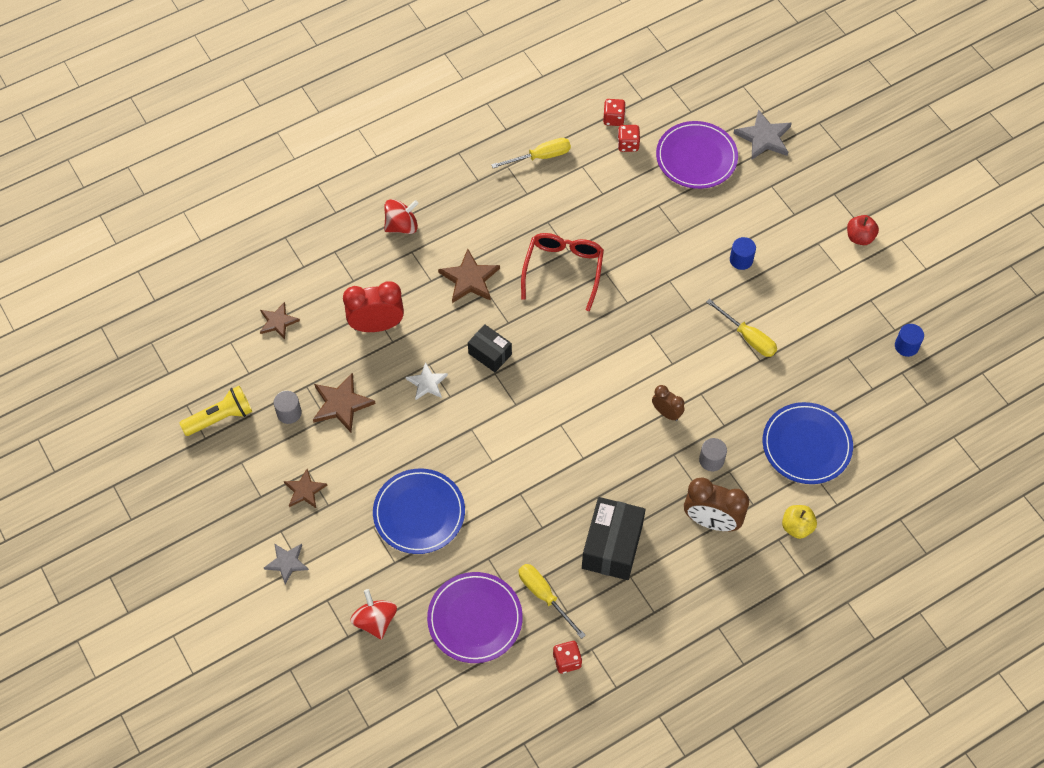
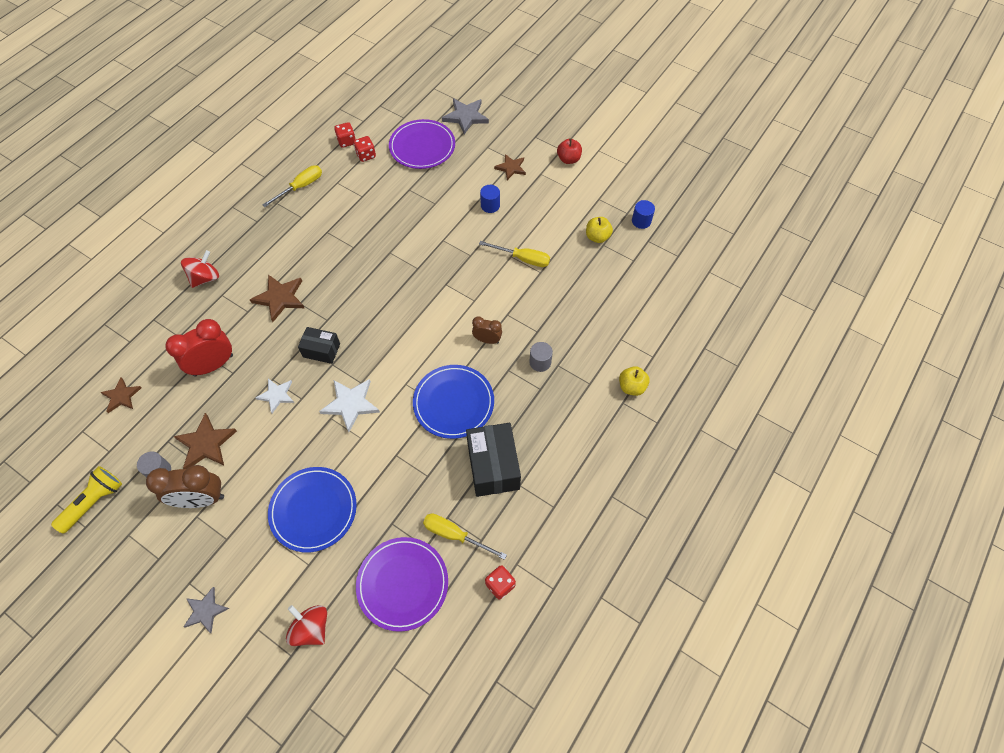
camera: 25 degrees left, 0 degrees up
(305, 490) = (199, 535): brown star -> brown star (511, 168)
(496, 423) = (351, 404): none -> white star
(563, 270) = (355, 263): red glasses -> none
(711, 521) = (563, 411): brown clock -> brown clock (201, 499)
(806, 445) = (607, 321): blue plate -> blue plate (453, 403)
(845, 345) = (597, 237): none -> yellow apple

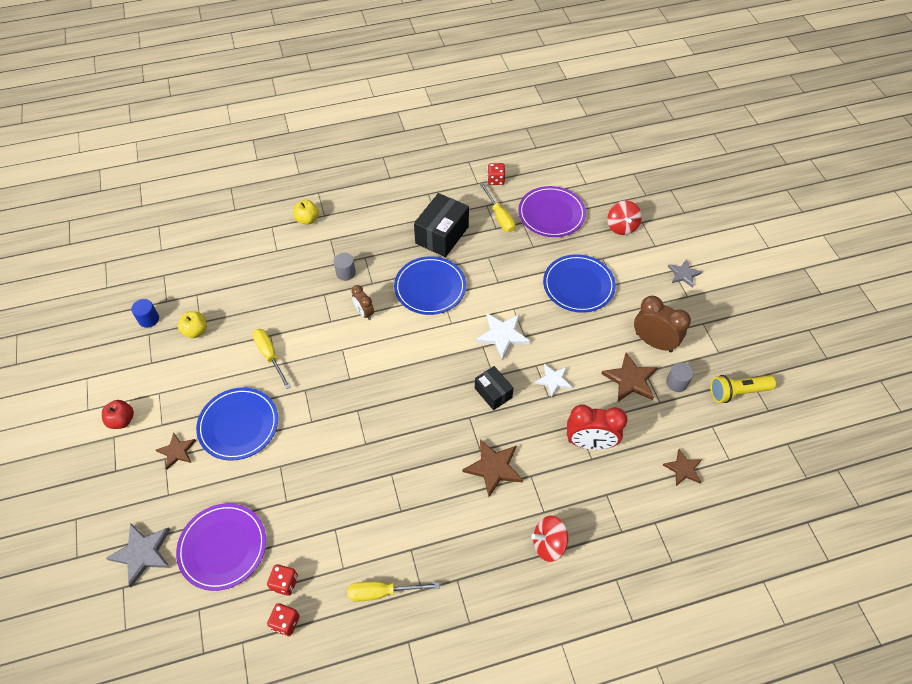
camera: 140 degrees left, 5 degrees down
(490, 205) = (238, 425): blue cylinder -> blue plate

